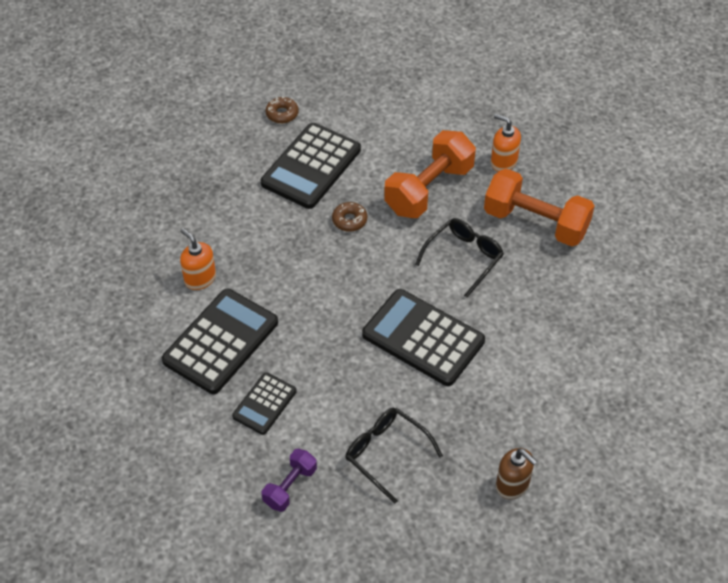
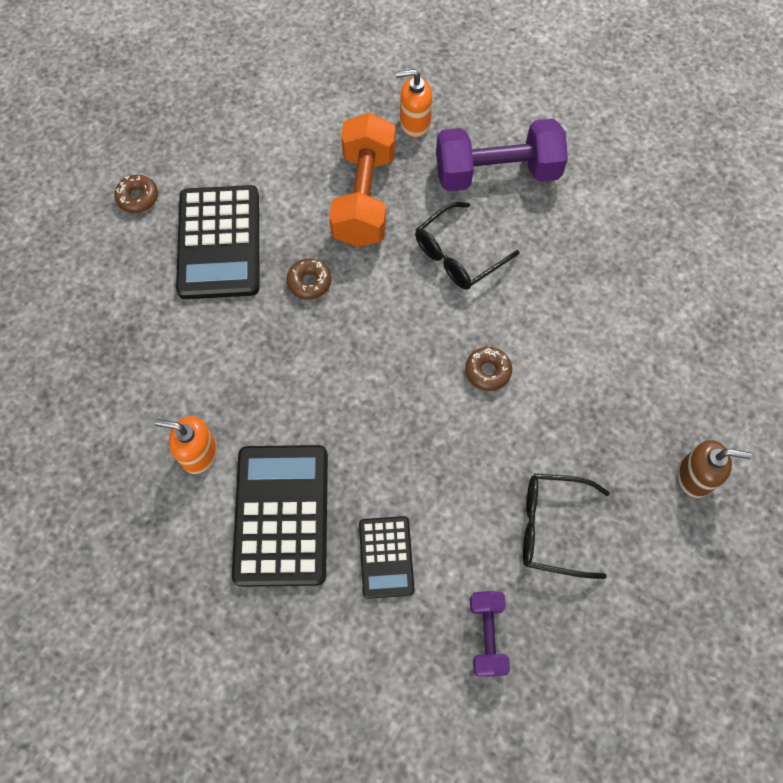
camera: 35 degrees left, 15 degrees up
(423, 338) = (487, 371): black calculator -> brown donut
(464, 258) = (458, 255): black glasses -> black glasses turned 135 degrees counterclockwise
(535, 222) = (497, 173): orange dumbbell -> purple dumbbell

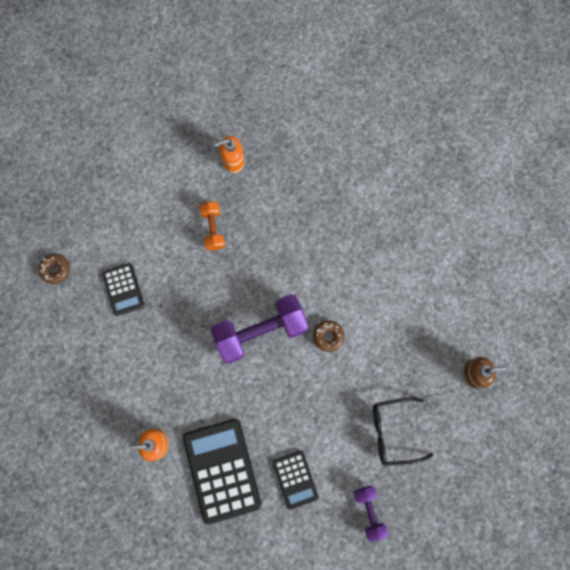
camera: 15 degrees left, 10 degrees up
(219, 243) = (123, 289): black calculator -> black calculator, size x0.55
(309, 282) = (193, 303): brown donut -> none
(364, 197) = (213, 229): orange dumbbell -> orange dumbbell, size x0.53
(458, 255) = (288, 256): black glasses -> none
(497, 173) = (299, 187): purple dumbbell -> purple dumbbell (260, 331)

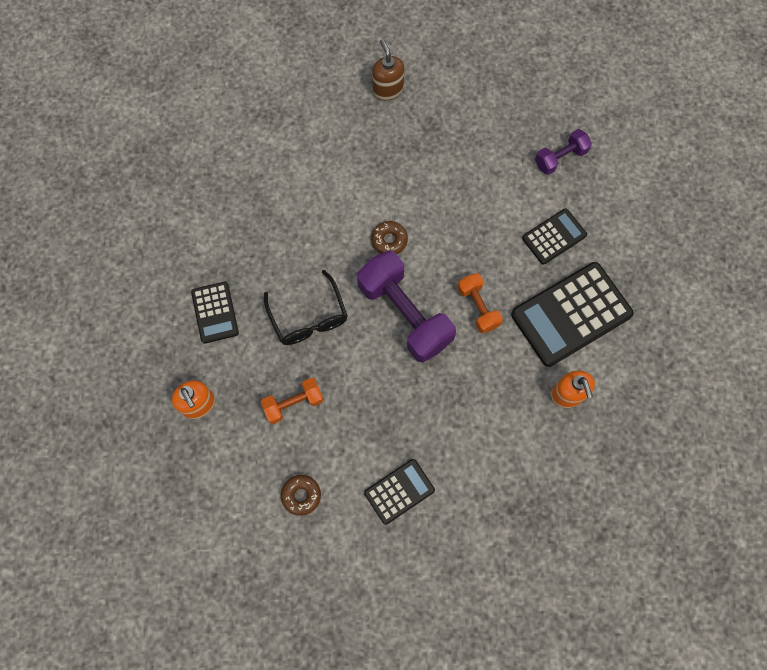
camera: 105 degrees left, 5 degrees down
(55, 269) = (397, 589): brown donut -> brown donut (301, 495)
(250, 393) = (478, 307): none -> orange dumbbell
(302, 187) = (215, 312): none -> black calculator
(393, 431) = (472, 152): black glasses -> black glasses (308, 317)

